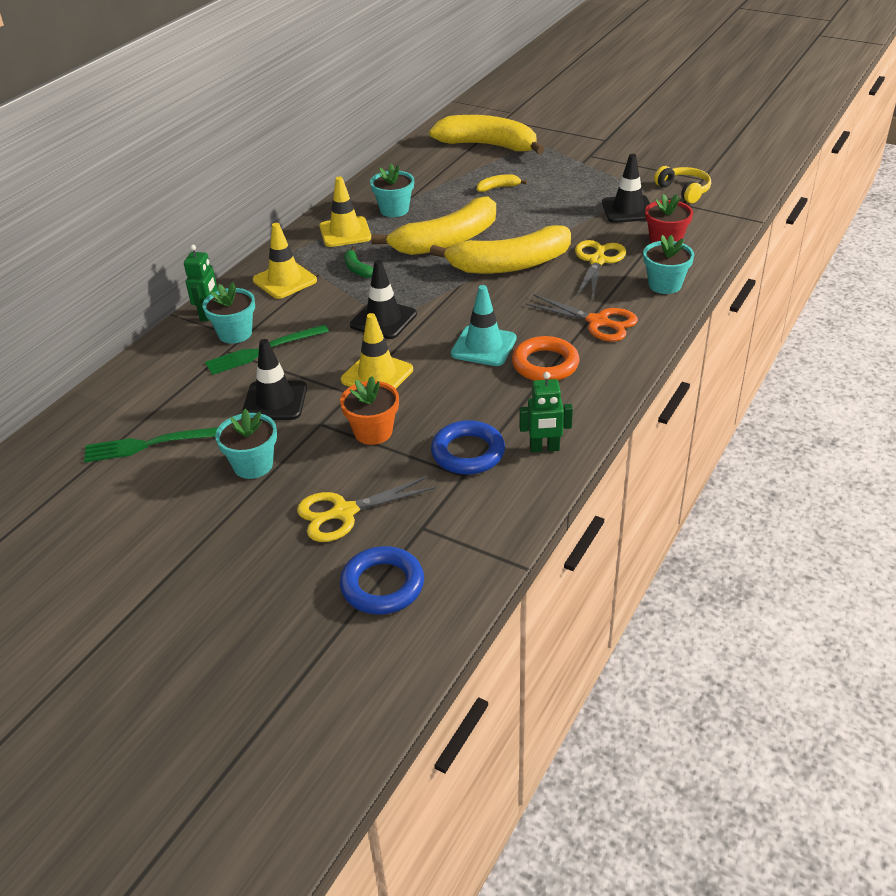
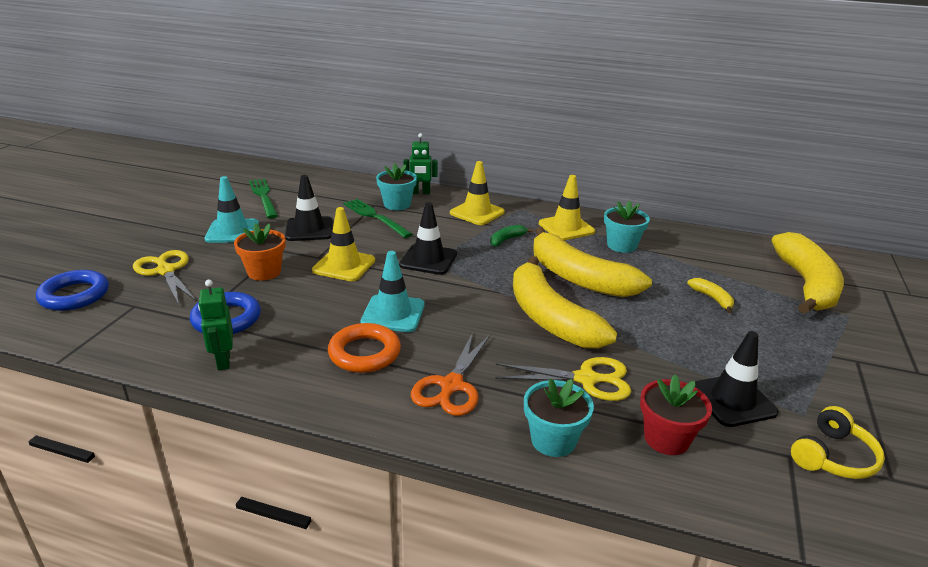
camera: 75 degrees right, 10 degrees down
(253, 465) = (232, 231): turquoise flower pot -> turquoise traffic cone

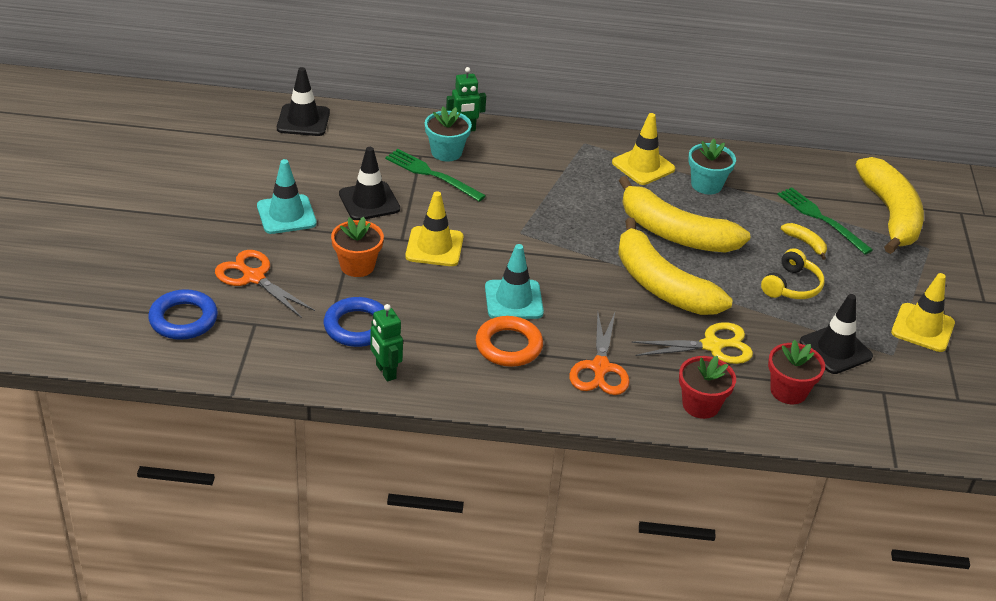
camera: 15 degrees left, 10 degrees up
(166, 271) = (254, 277): yellow scissors -> orange scissors
(263, 196) = (286, 157): green fork -> green fork (821, 219)
(428, 260) = (517, 228): black traffic cone -> black traffic cone (303, 120)
(477, 213) = (540, 154): yellow traffic cone -> yellow traffic cone (922, 328)
(507, 239) = (587, 191): green banana -> none
(553, 440) = (701, 405): turquoise flower pot -> red flower pot
(833, 457) = (916, 388): yellow headphones -> yellow headphones (792, 286)

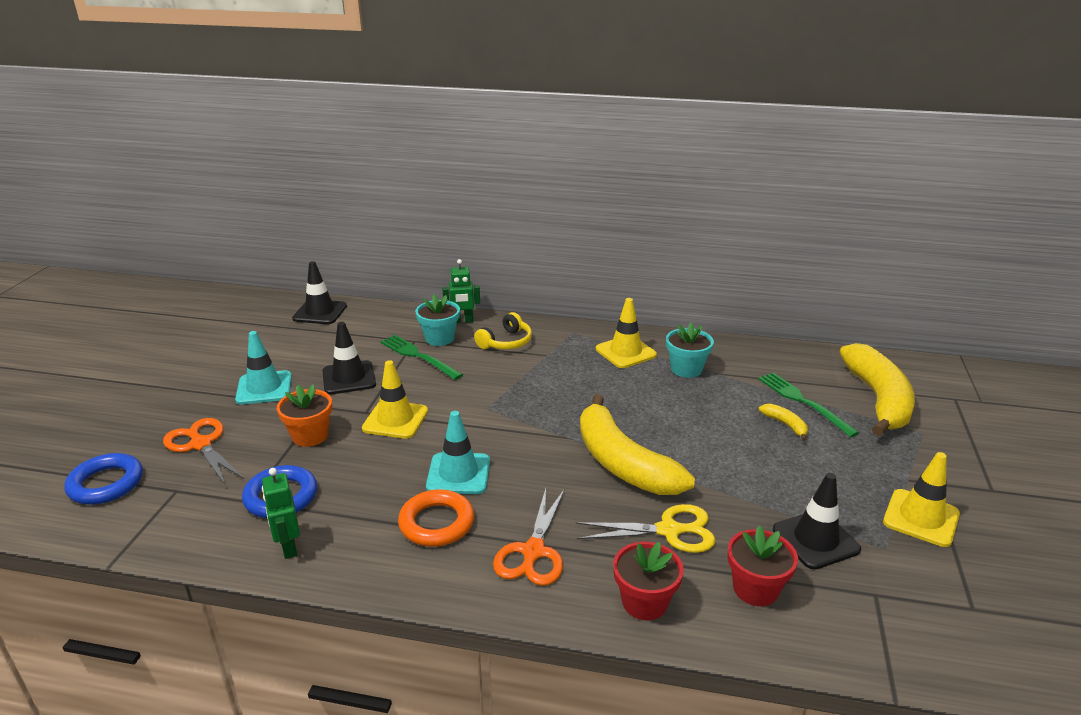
camera: 10 degrees right, 10 degrees down
(675, 233) = (646, 412): yellow banana -> none
(792, 286) = (767, 467): yellow headphones -> yellow headphones (506, 342)

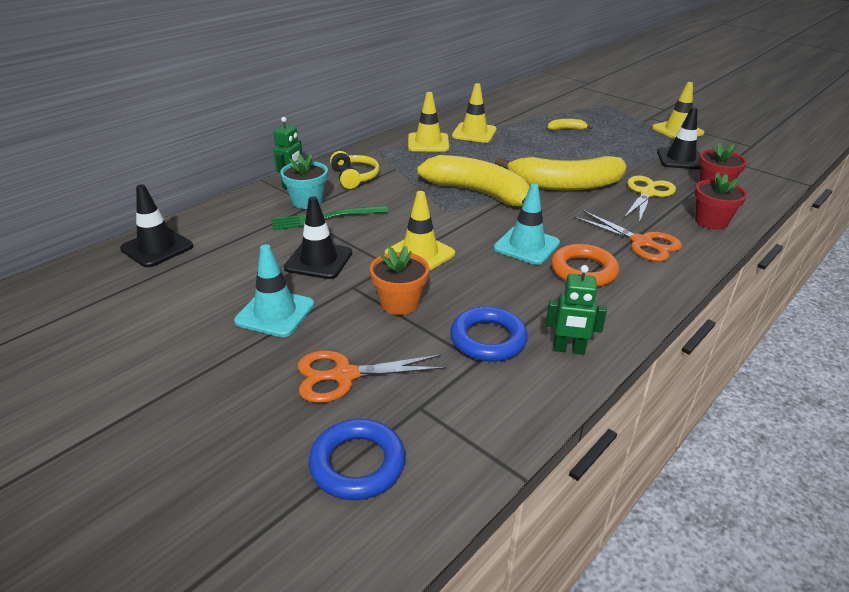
camera: 60 degrees left, 5 degrees up
(686, 369) = (474, 133): turquoise flower pot -> yellow traffic cone
(803, 402) = (547, 117): green fork -> none
(878, 399) = (564, 101): yellow banana -> yellow banana (479, 193)

